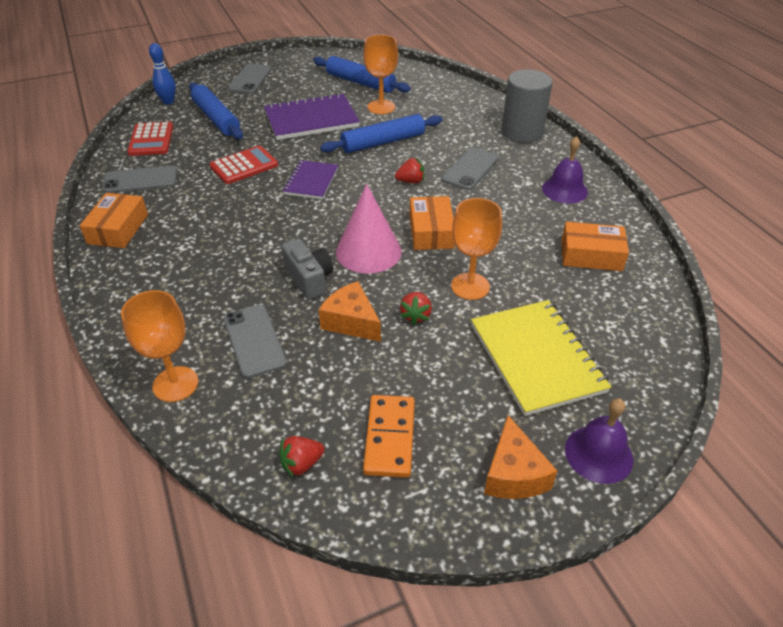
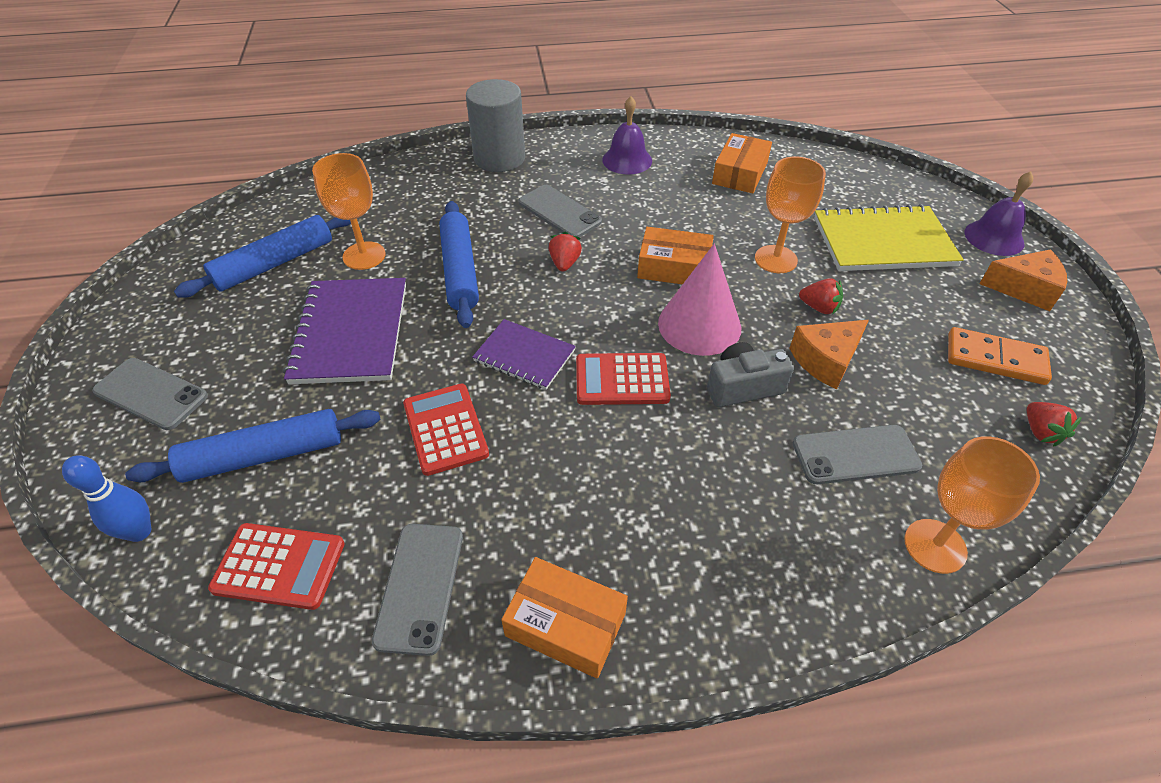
camera: 75 degrees left, 5 degrees up
(301, 223) = (622, 380): none -> red calculator

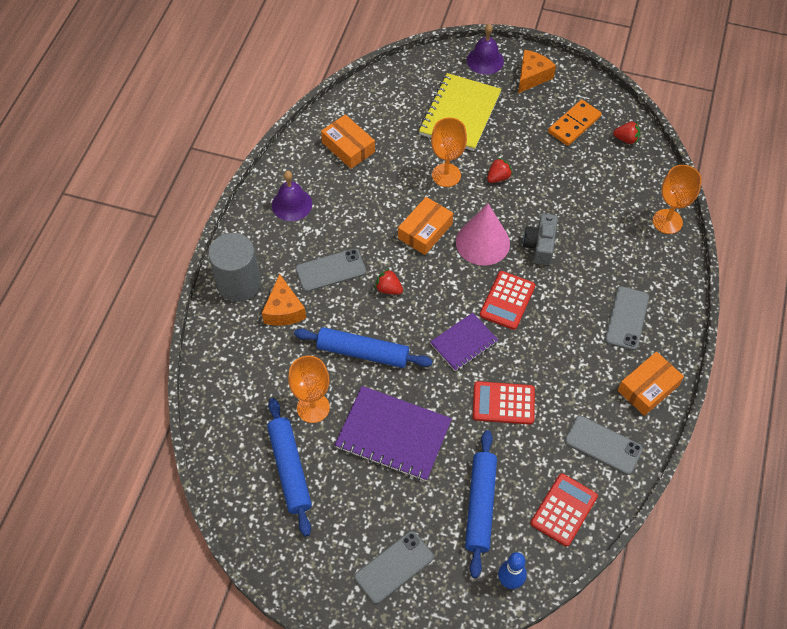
camera: 65 degrees left, 10 degrees up
(826, 360) = (539, 198): orange cheese -> orange cheese (284, 310)
(855, 455) = (606, 221): grey phone -> grey phone (626, 318)

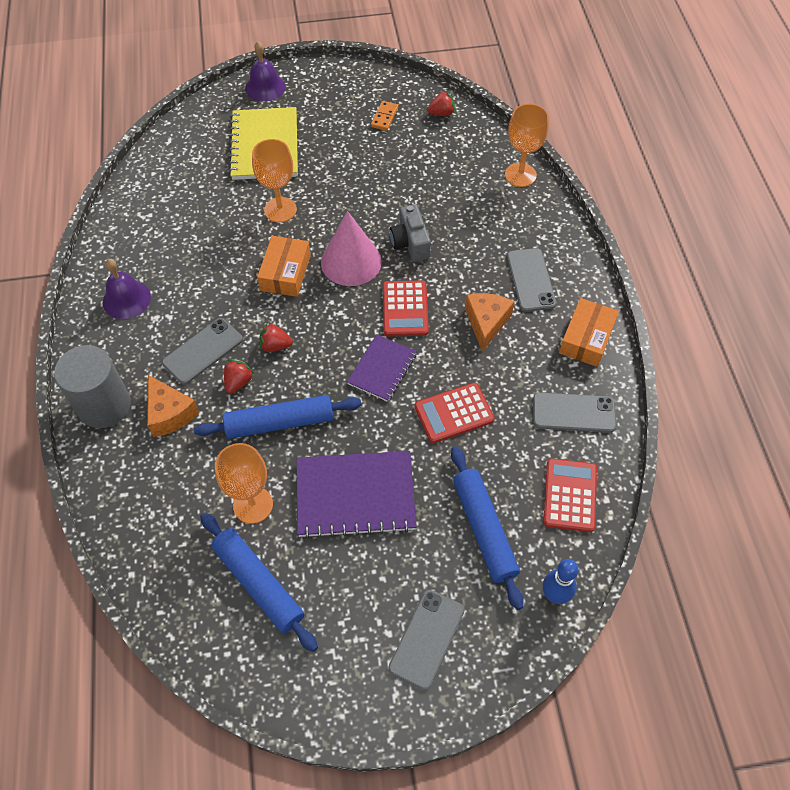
camera: 25 degrees left, 0 degrees up
(348, 147) = (162, 219): orange box -> none
(498, 177) = (335, 193): red strawberry -> red strawberry (238, 382)
(532, 76) = (320, 87): orange cheese -> orange cheese (486, 323)
(574, 124) = (384, 117): orange domino -> orange domino, size x0.62

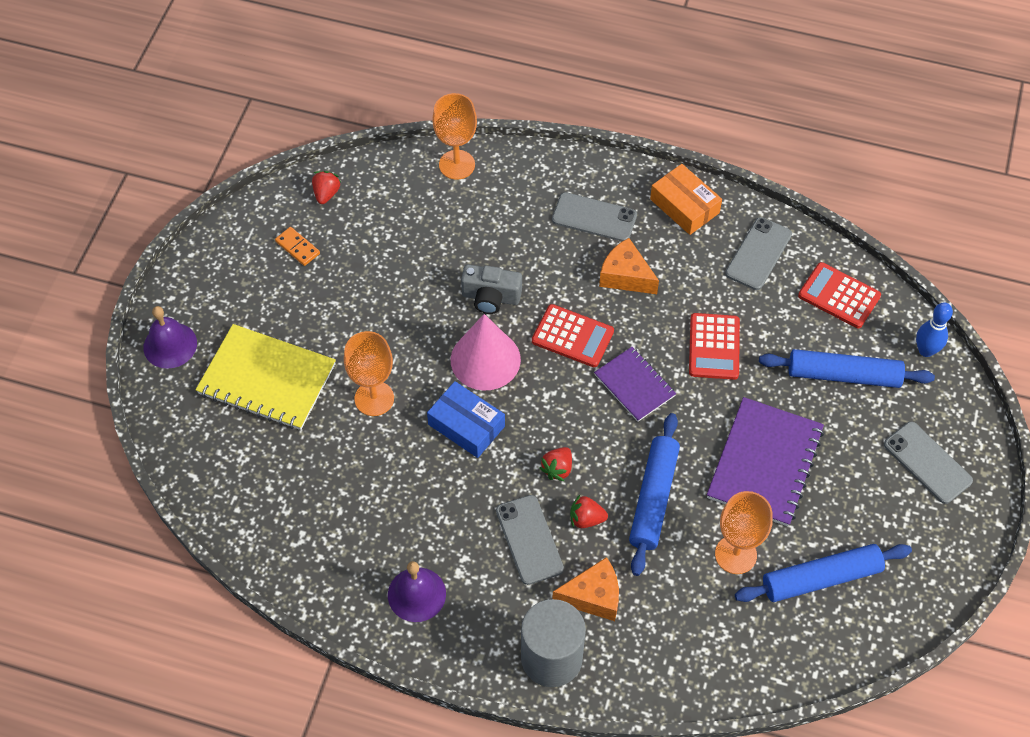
camera: 65 degrees left, 0 degrees up
(238, 382) = (586, 519): red strawberry -> red strawberry turned 45 degrees counterclockwise
(285, 272) = (466, 425): orange box -> blue box

